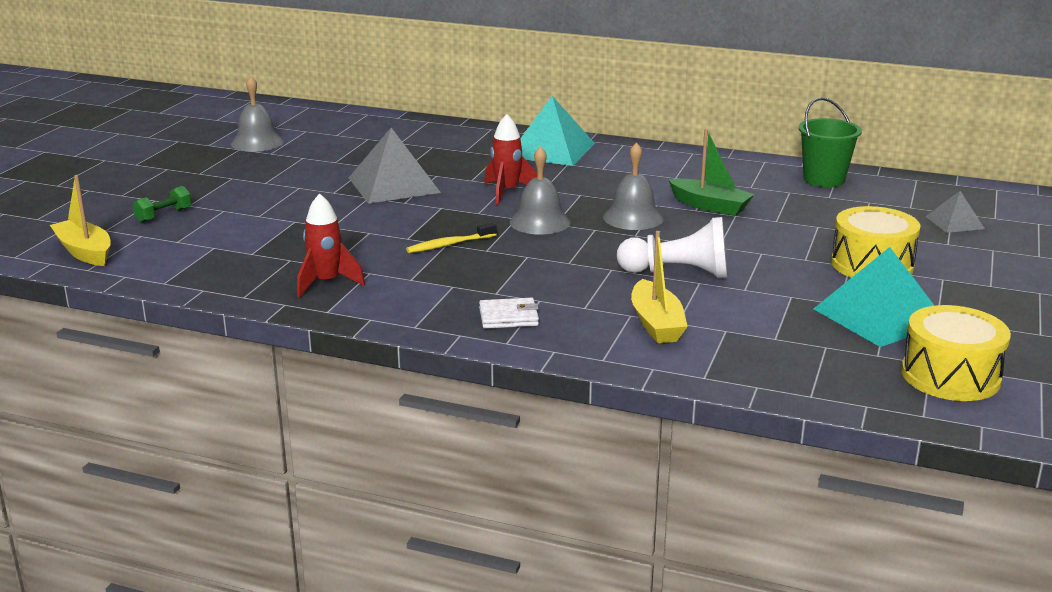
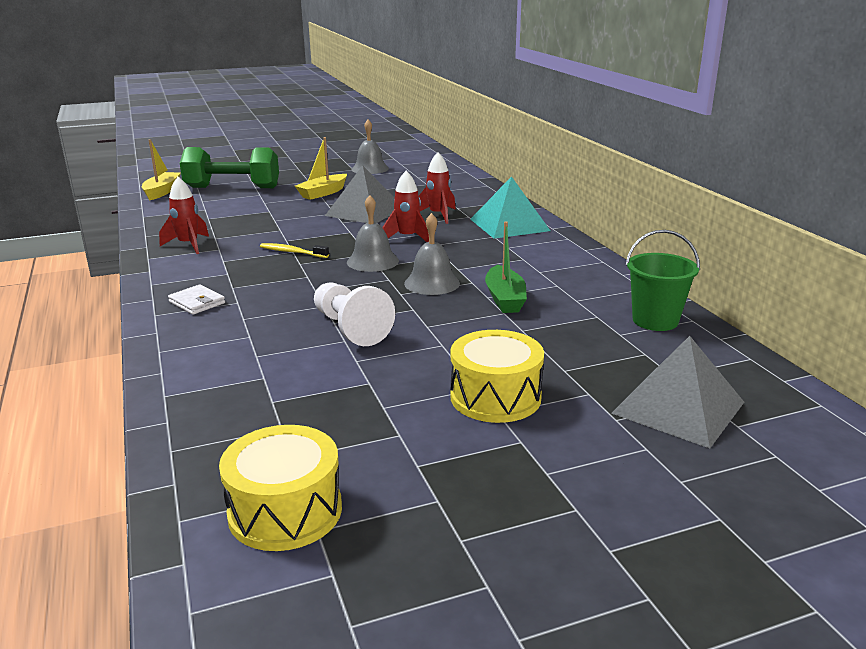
camera: 50 degrees right, 0 degrees up
(164, 215) = (232, 188): green dumbbell -> green dumbbell, size x2.46
(471, 164) = (438, 215): none -> red rocket
(656, 324) = (243, 349): yellow boat -> yellow boat (323, 193)
(880, 316) = (381, 434): turquoise pyramid -> none
(954, 222) = (678, 407): grey pyramid -> grey pyramid, size x1.89

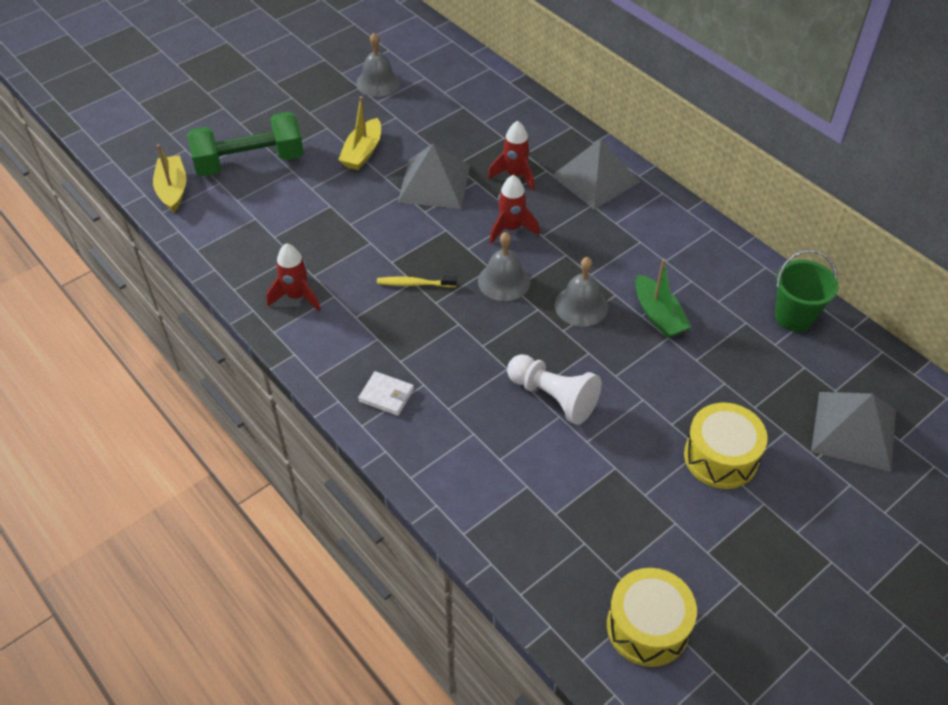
camera: 20 degrees left, 25 degrees up
(509, 225) = (595, 178): turquoise pyramid -> grey pyramid

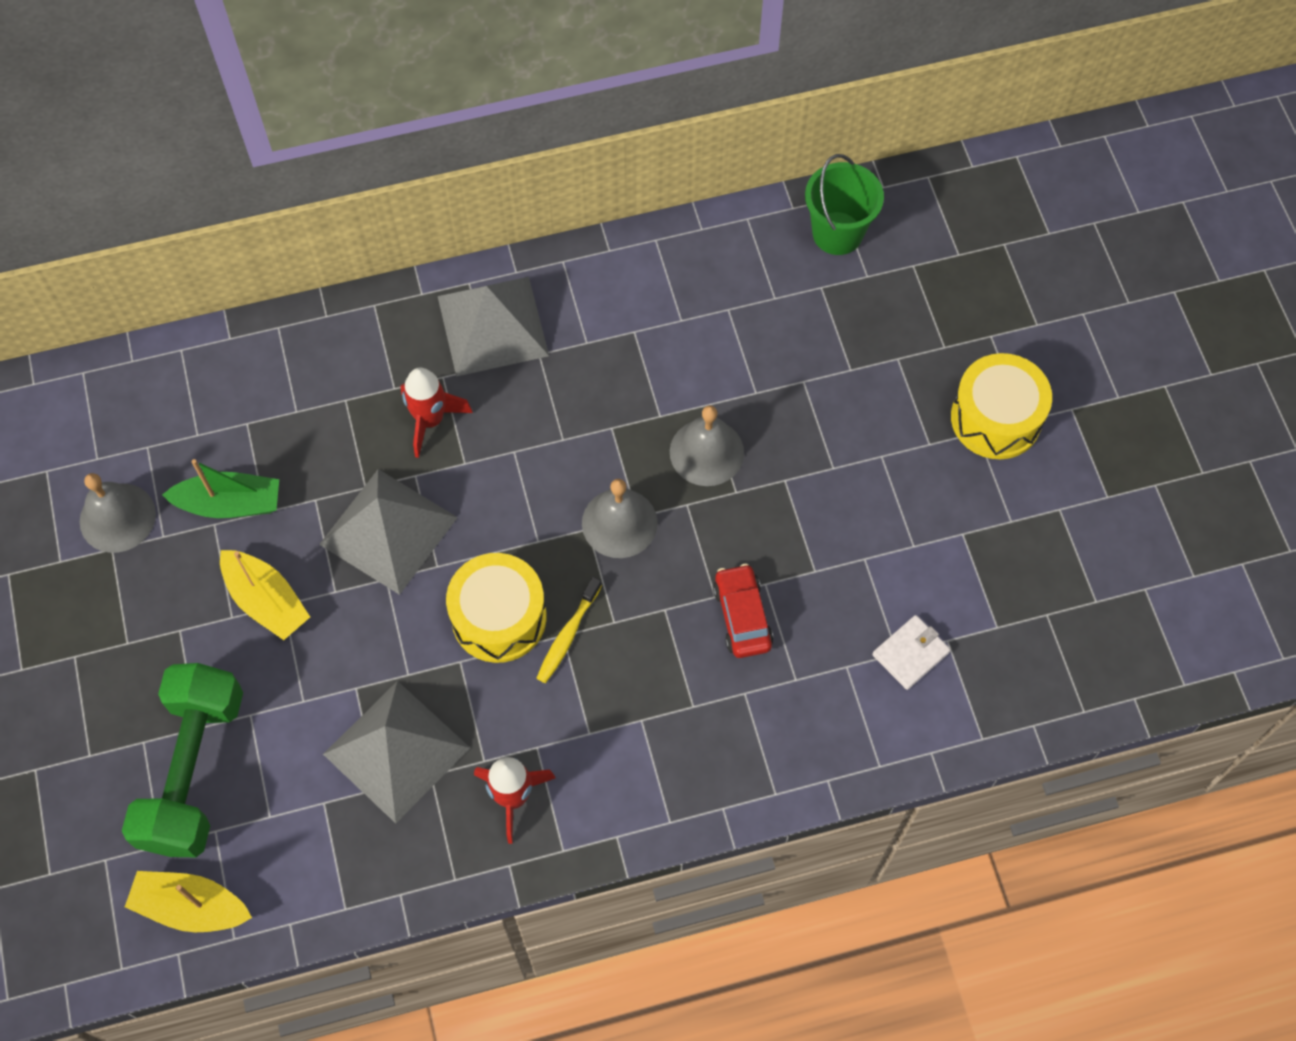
camera: 65 degrees left, 15 degrees up
(386, 395) = (741, 745): white wallet -> white wallet (910, 653)
(477, 364) = (742, 616): none -> red car
(511, 229) = (530, 472): red rocket -> none
(553, 397) = (834, 552): white pawn -> none
(647, 627) = (1171, 601): yellow drum -> yellow drum (499, 617)
(658, 315) = (764, 374): green boat -> green boat (230, 504)
(854, 430) = (1019, 268): grey pyramid -> grey pyramid (396, 751)

